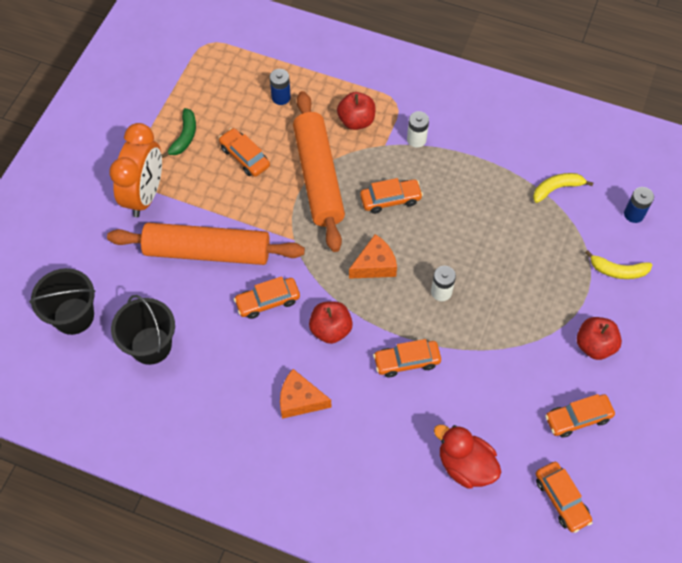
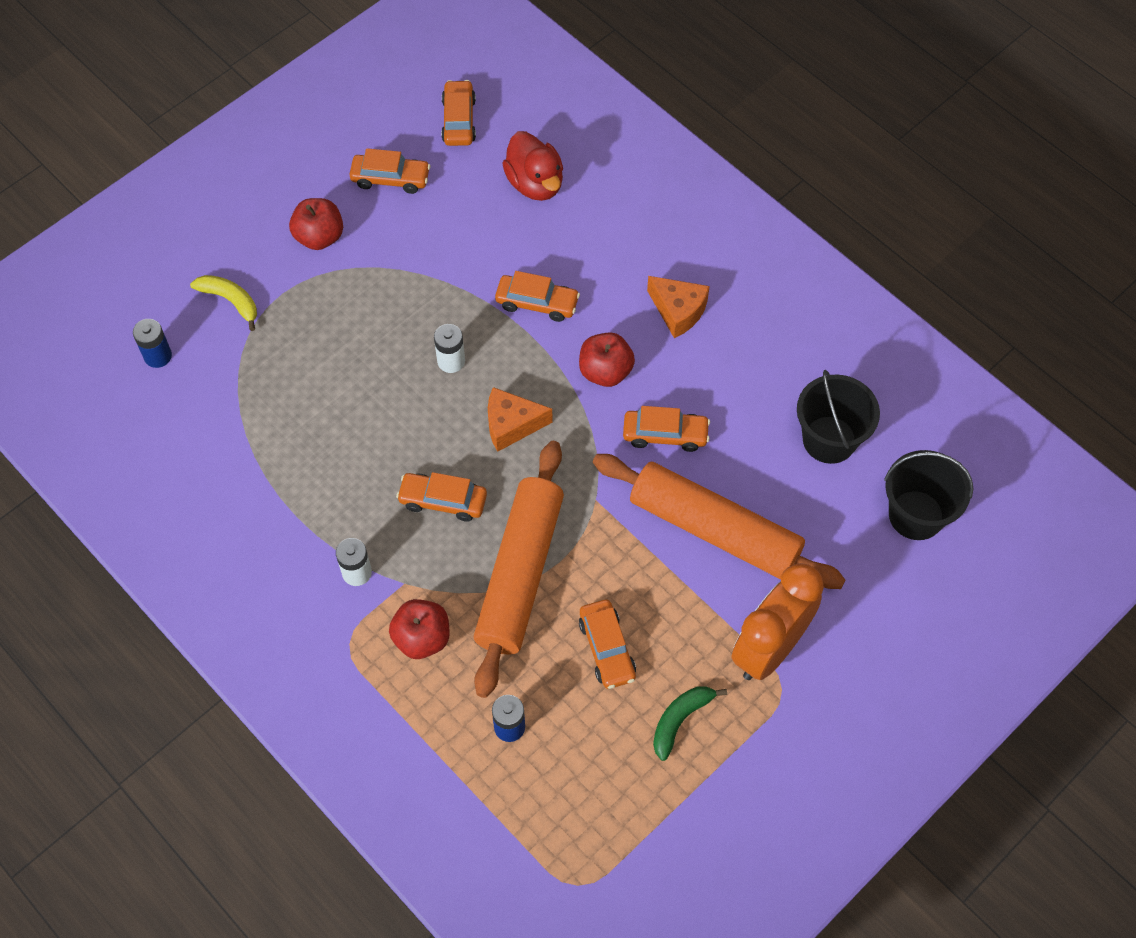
camera: 155 degrees left, 0 degrees up
(557, 188) = (224, 426): yellow banana -> none

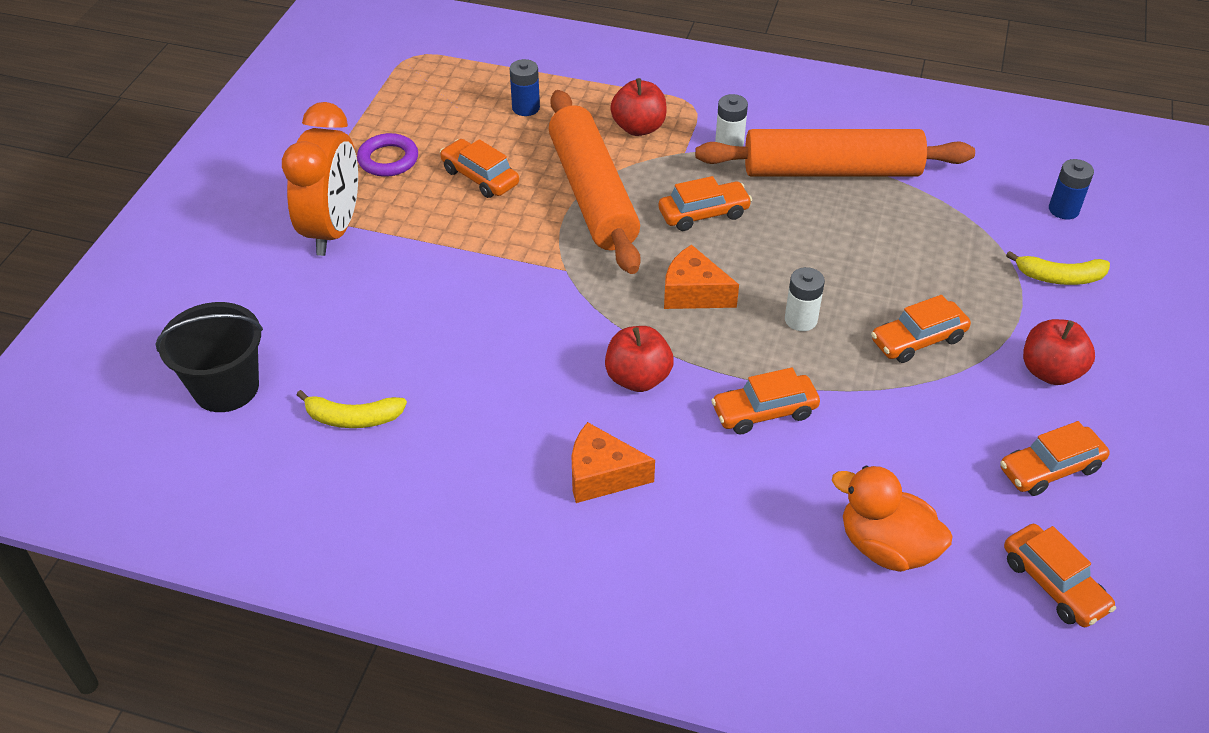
camera: 150 degrees right, 15 degrees down
(511, 425) = (693, 293): orange cheese -> orange cheese turned 120 degrees counterclockwise
(535, 183) = (886, 547): red duck -> orange duck
(665, 435) = (534, 348): orange car -> orange car (918, 340)
(680, 720) = (388, 159): green banana -> purple ring
(714, 530) = (434, 292): orange rolling pin -> orange rolling pin (831, 171)
(829, 439) = (353, 418): black bucket -> yellow banana

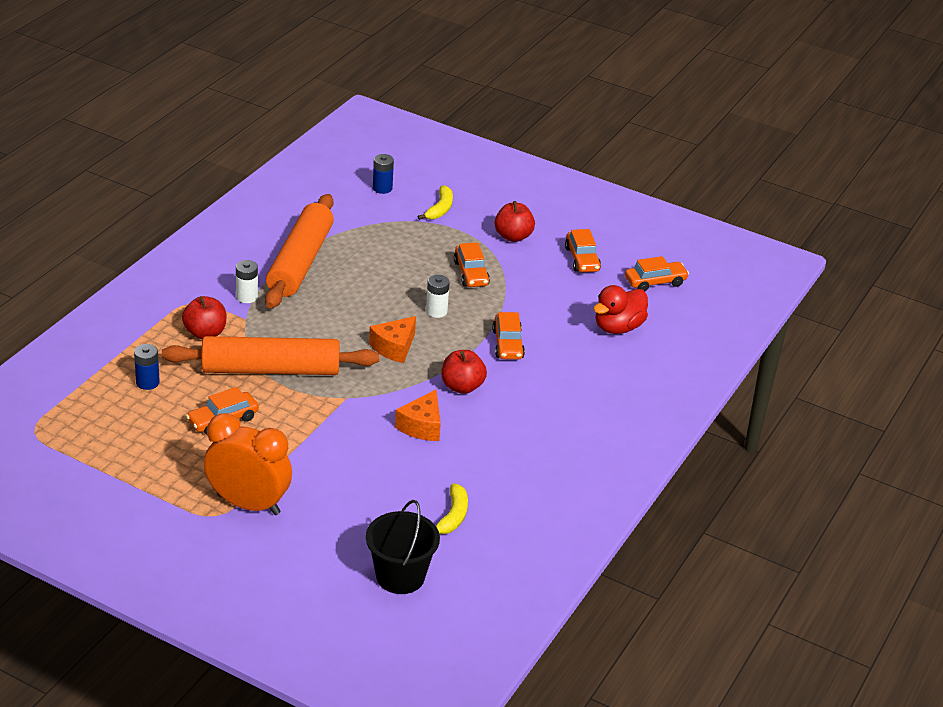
camera: 80 degrees left, 10 degrees down
(388, 159) = (174, 464): purple ring -> none
(602, 475) = (537, 417): orange cheese -> orange cheese (422, 426)
(704, 214) = (317, 325): orange car -> none
(886, 547) = (618, 327): orange duck -> red duck

